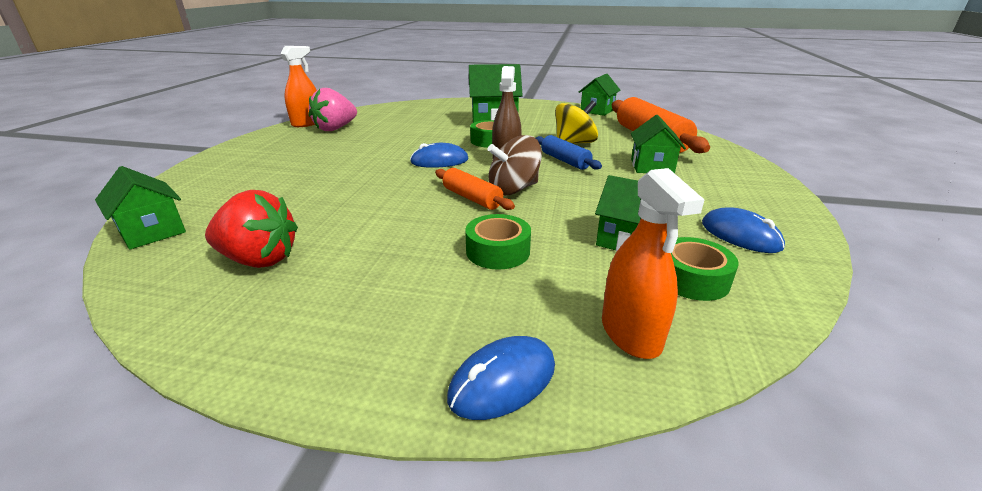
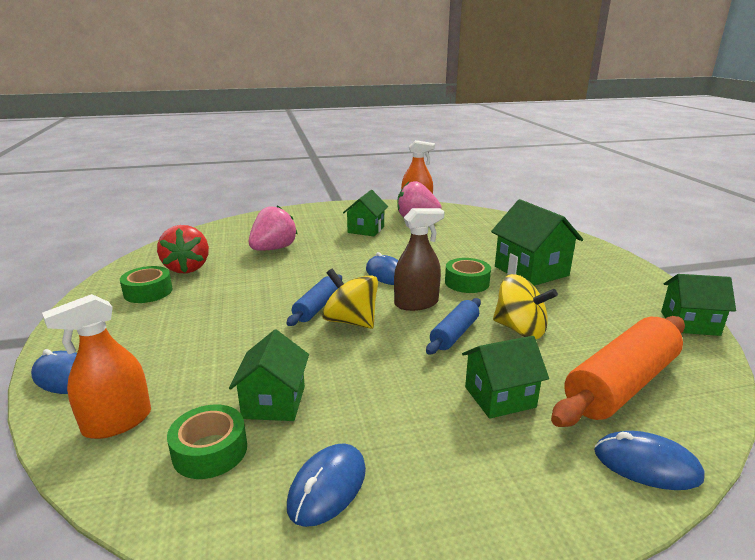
camera: 65 degrees right, 5 degrees down
(152, 232) = (209, 233): green house -> green house (366, 229)
(293, 198) = (273, 249): none -> pink strawberry
(472, 198) = (317, 307): orange rolling pin -> blue rolling pin
(498, 251) = (226, 340): green tape -> green tape (148, 292)
(513, 189) = (351, 321): brown spinning top -> yellow spinning top
(722, 152) = (646, 464): none -> blue mouse

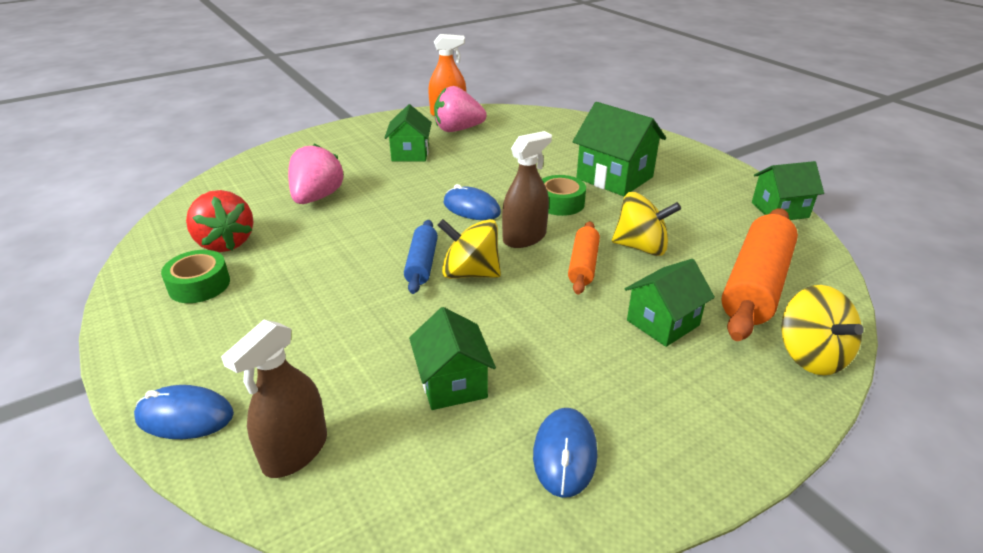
camera: 20 degrees left, 10 degrees up
(117, 422) = (295, 451): orange spray bottle -> brown spray bottle
(210, 451) = (424, 452): green tape -> none
(454, 334) = (583, 265): blue rolling pin -> orange rolling pin
(646, 464) = (811, 355): blue mouse -> yellow spinning top

